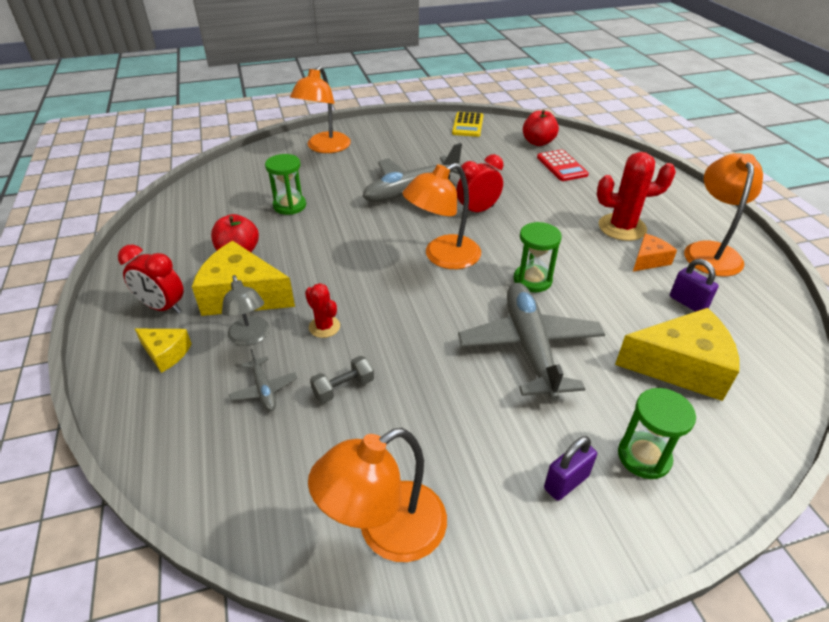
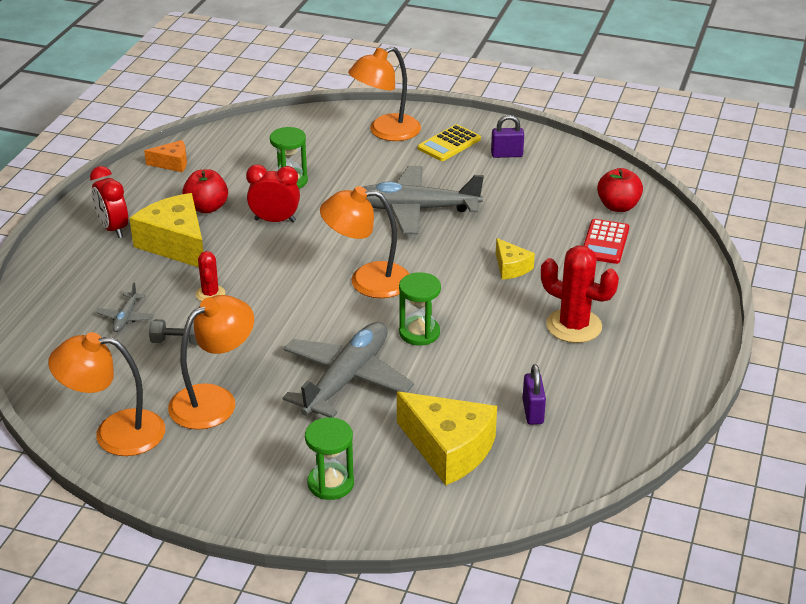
camera: 35 degrees right, 5 degrees down
(166, 353) = (86, 264): yellow cheese -> yellow cheese (511, 267)
(250, 337) = (151, 278): grey lamp -> none
(467, 125) = (566, 158): yellow calculator -> yellow calculator (449, 144)
(477, 210) = (453, 253): red clock -> red clock (275, 220)
(566, 482) = (256, 468): purple padlock -> purple padlock (506, 154)
(649, 260) = (553, 364): orange cheese -> orange cheese (172, 163)
(710, 251) = (630, 384): orange lamp -> orange lamp (214, 400)

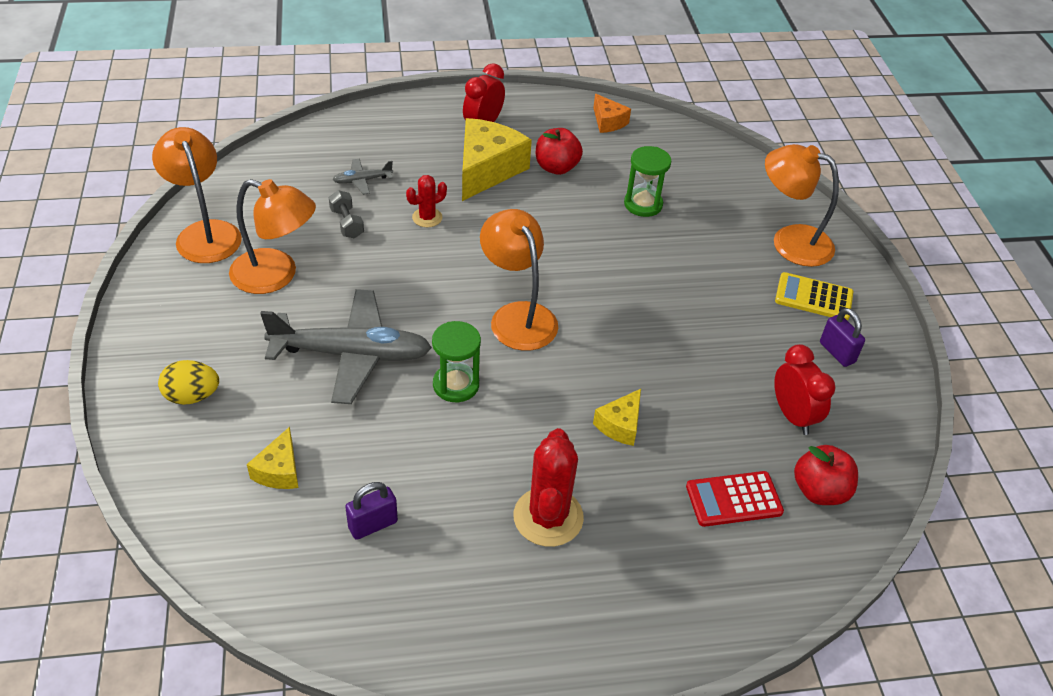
camera: 60 degrees right, 10 degrees up
(275, 220) = (570, 217): red clock -> red clock (792, 416)
(330, 483) = (192, 396): green hourglass -> yellow egg
(415, 209) = (667, 310): grey plane -> none
(448, 449) = (279, 470): yellow cheese -> yellow cheese, size x0.52

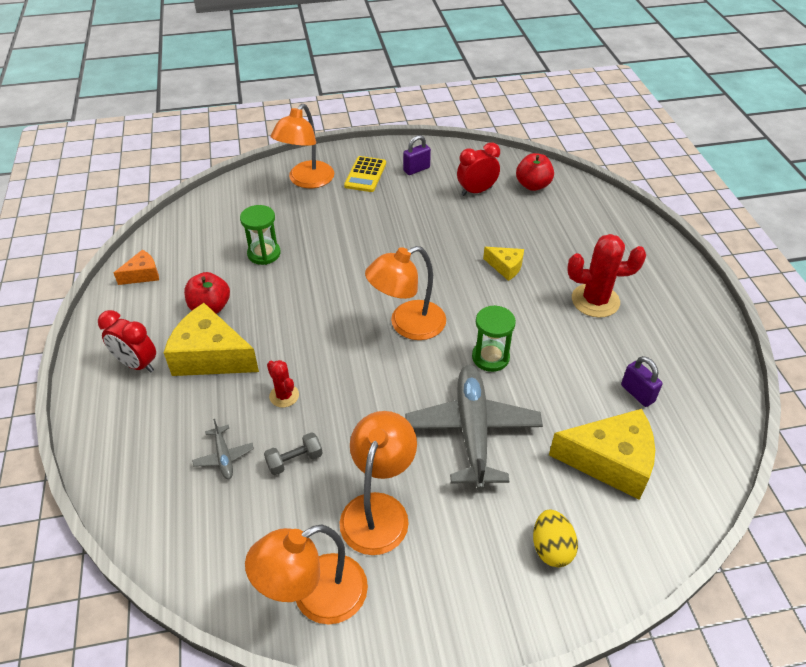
camera: 90 degrees left, 0 degrees up
(279, 470) = (610, 461): yellow cheese -> yellow cheese, size x1.93
(733, 499) = (551, 219): red calculator -> none

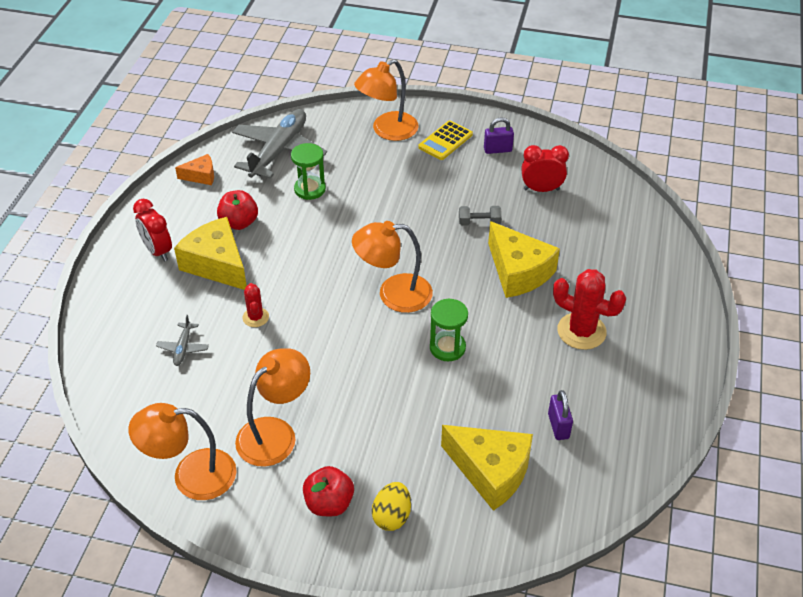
camera: 25 degrees right, 0 degrees up
(294, 460) = (234, 371): grey dumbbell -> grey dumbbell (479, 222)
(472, 430) = (390, 402): grey plane -> grey plane (279, 151)
(505, 267) = (518, 272): yellow cheese -> yellow cheese, size x1.93
(533, 185) = (602, 200): red apple -> red apple (329, 503)

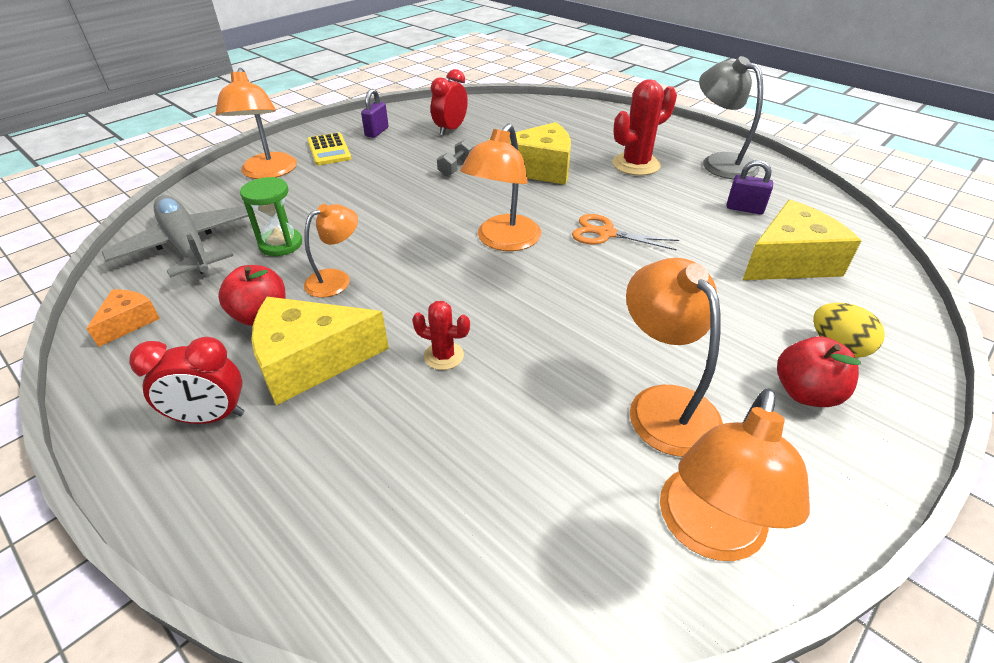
camera: 60 degrees left, 5 degrees down
(183, 348) = (437, 453): grey plane -> none
(293, 234) = (336, 279): none -> orange lamp
(447, 347) = (606, 234): green hourglass -> orange scissors
(639, 390) = (720, 162): none -> grey lamp

